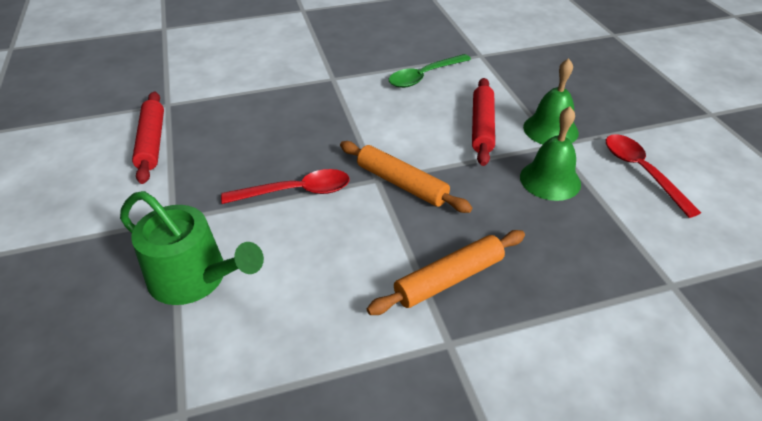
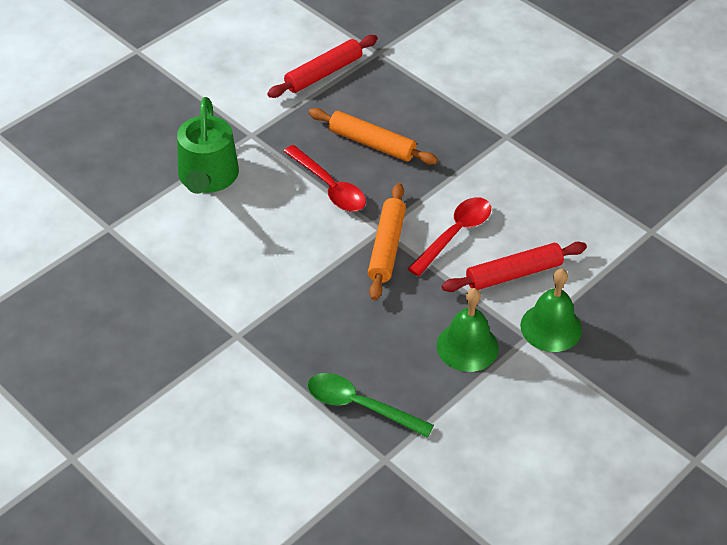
camera: 60 degrees right, 5 degrees up
(424, 76) = (567, 201): green spoon -> green spoon (360, 406)
(449, 279) = (297, 315): orange rolling pin -> orange rolling pin (371, 144)
(641, 172) = (532, 413): red spoon -> red spoon (455, 234)

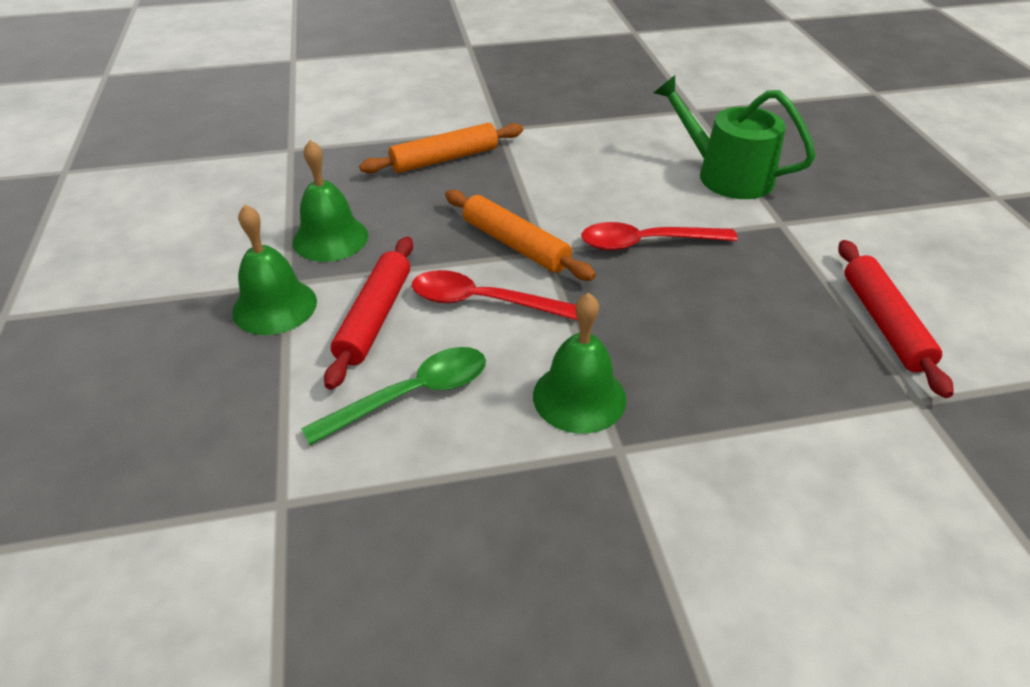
camera: 125 degrees right, 5 degrees down
(360, 406) = (353, 157): green spoon -> green spoon (412, 395)
(371, 144) = (700, 305): orange rolling pin -> orange rolling pin (444, 159)
(455, 234) = (482, 302): red spoon -> red spoon turned 120 degrees clockwise
(488, 162) = (579, 397): none -> green bell

